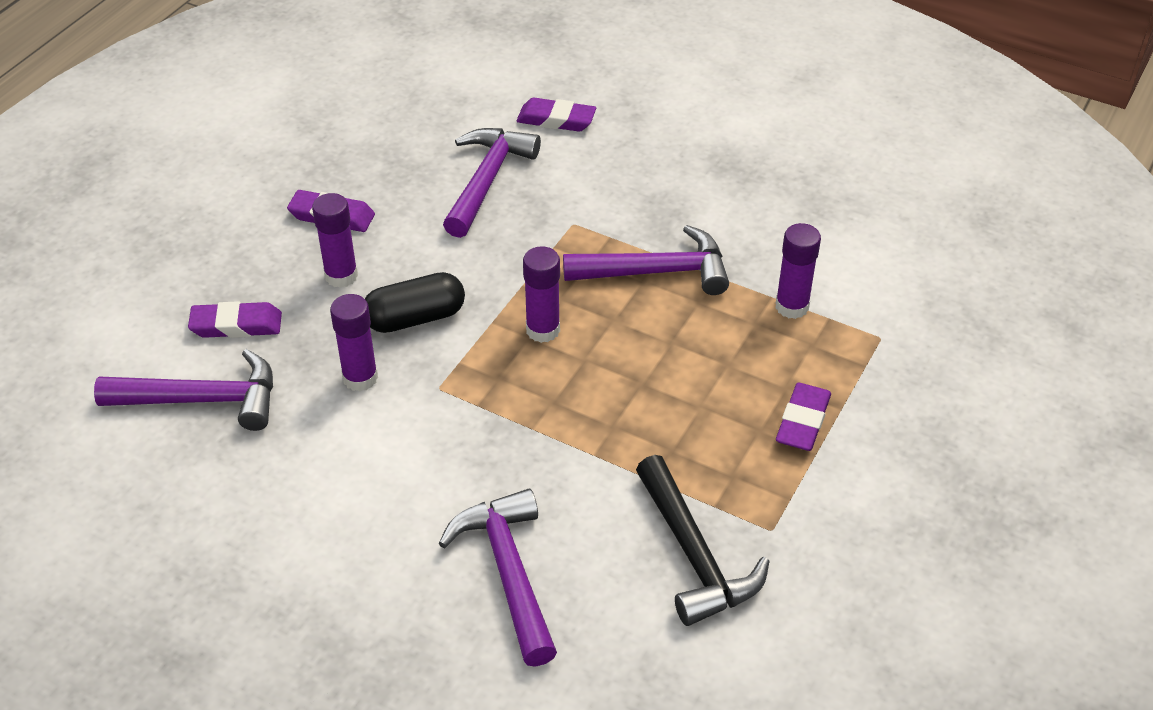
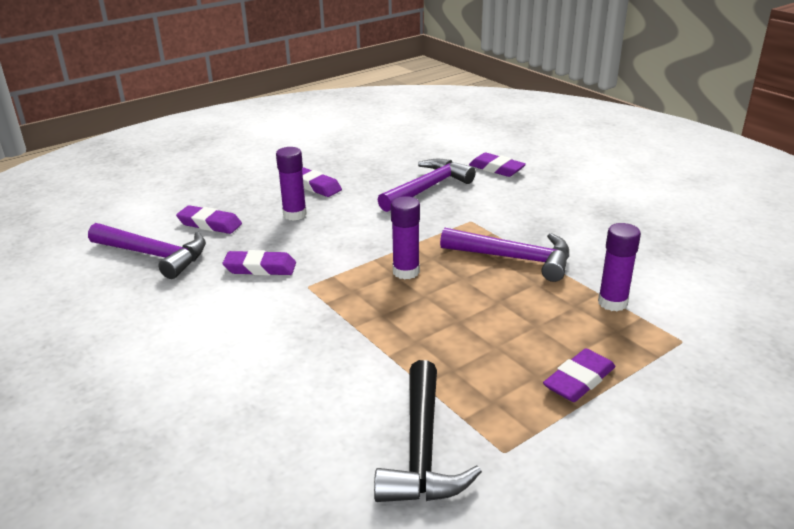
camera: 25 degrees right, 15 degrees down
(360, 378) = (260, 268): purple glue stick -> purple eraser
(415, 318) = (323, 245): black capsule -> none
(508, 572) = (263, 413): purple hammer -> none

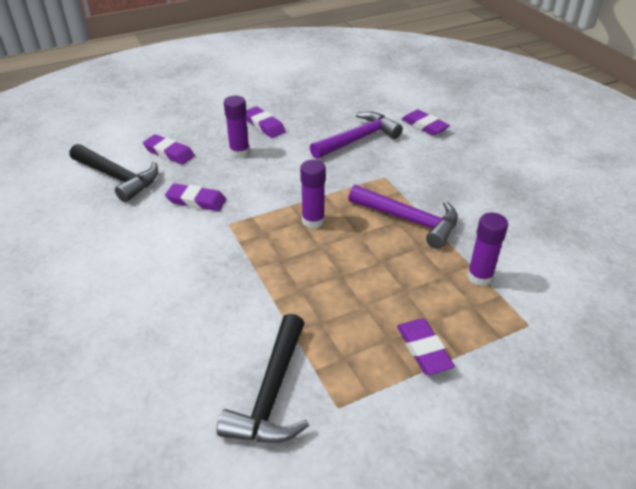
camera: 10 degrees right, 10 degrees up
(154, 255) = (118, 178): purple hammer -> black hammer
(579, 380) = (424, 349): purple eraser -> purple eraser turned 75 degrees counterclockwise

